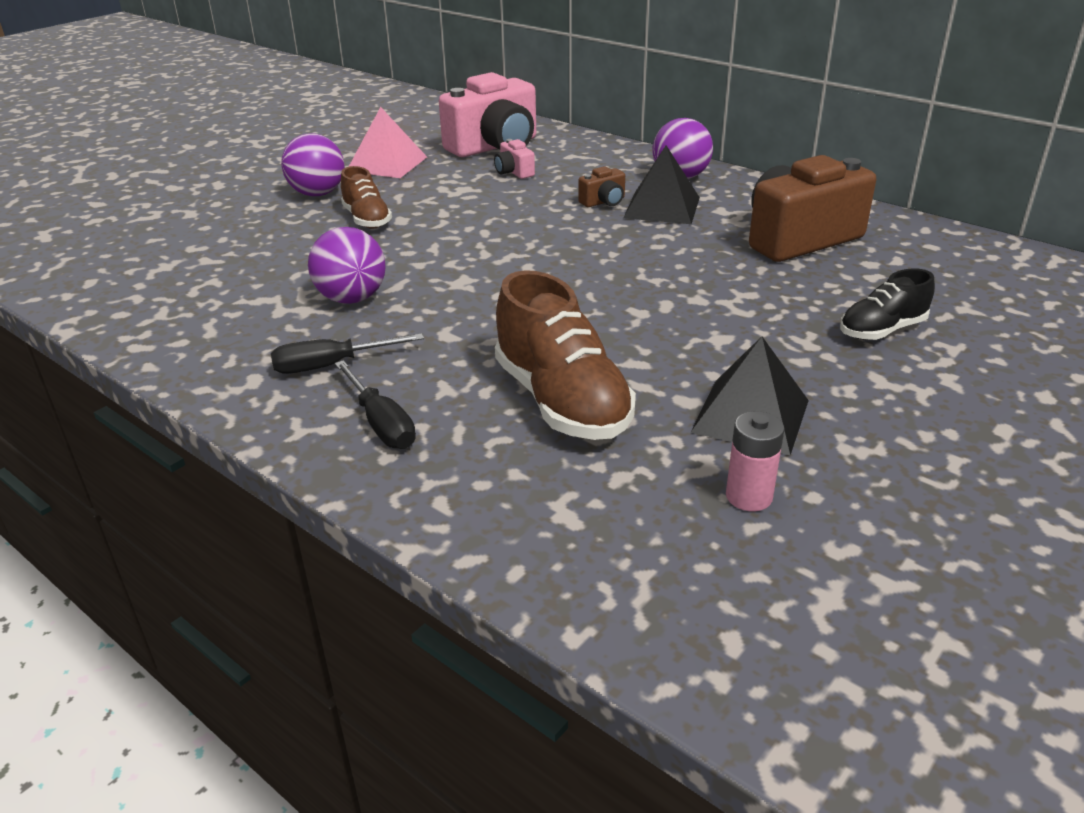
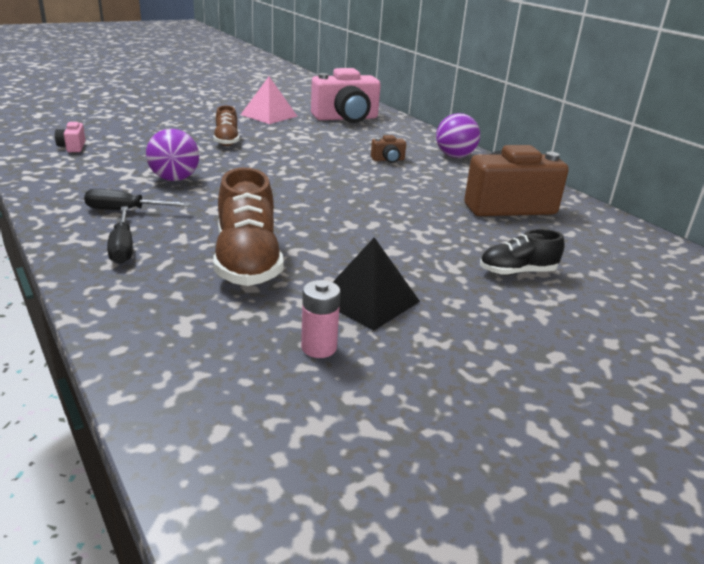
camera: 15 degrees right, 5 degrees down
(318, 194) = (211, 123): purple ball -> none
(514, 172) = (344, 133): pink camera -> pink camera (73, 147)
(662, 207) = (425, 170): black pyramid -> none

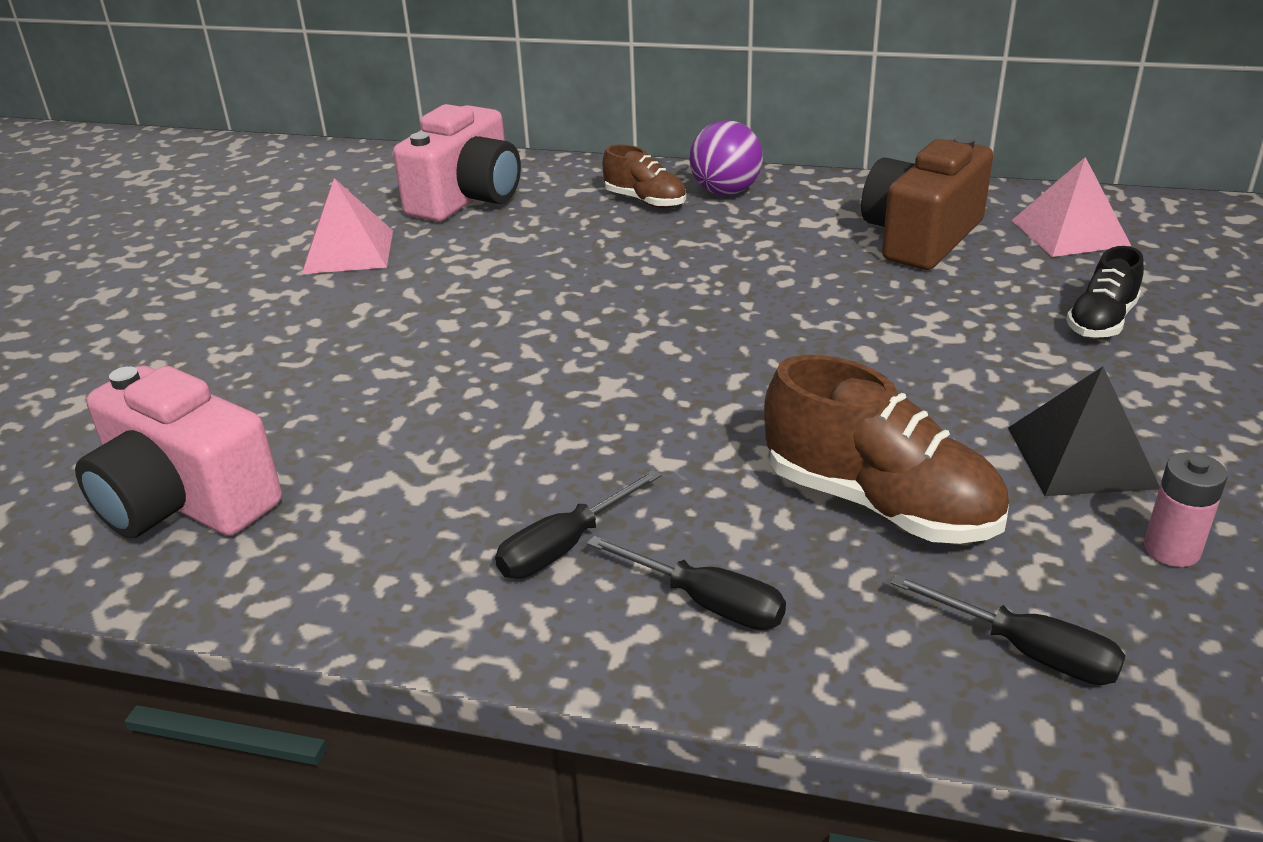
camera: 40 degrees left, 5 degrees up
(73, 147) = (185, 501): pink camera -> pink camera, size x2.33
(174, 179) = (496, 448): purple ball -> none
(175, 329) = (1027, 651): none -> black screwdriver
(227, 141) = (401, 334): brown shoe -> brown shoe (645, 201)
(388, 160) = (671, 241): brown camera -> none
(597, 240) = (1070, 232): none -> pink pyramid

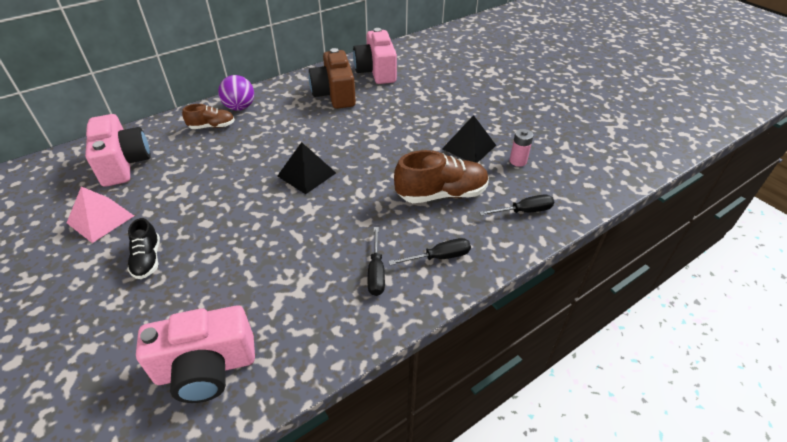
camera: 50 degrees left, 10 degrees up
(682, 336) = (306, 174): none -> black pyramid
(1070, 232) = (376, 71): pink pyramid -> pink camera
(1101, 321) = (422, 99): black shoe -> black shoe (148, 259)

